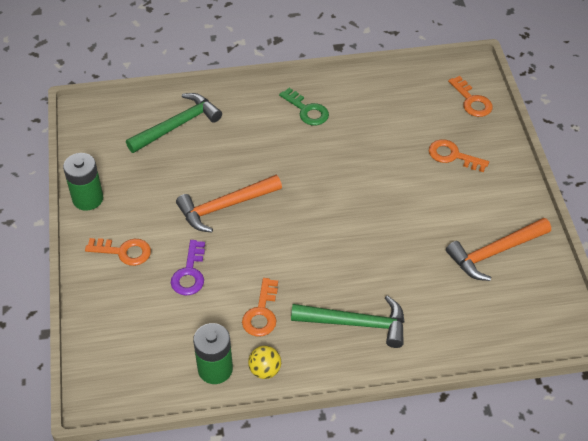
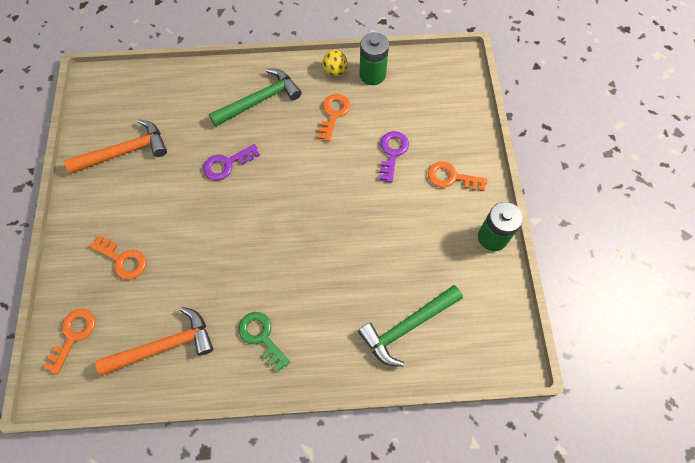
camera: 175 degrees left, 15 degrees up
(225, 206) = (359, 217): orange hammer -> orange hammer (164, 346)
(355, 323) = (259, 100): green hammer -> green hammer turned 135 degrees clockwise
(376, 247) = (227, 164): none -> purple key
(472, 101) = (73, 335): orange key -> orange key turned 45 degrees clockwise

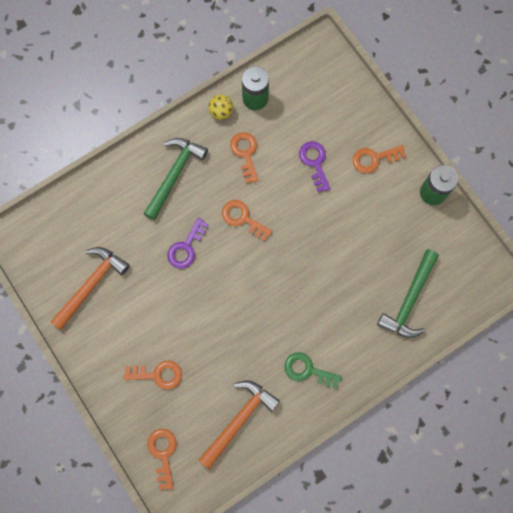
camera: 30 degrees left, 10 degrees up
(294, 166) = (242, 218): none -> orange key

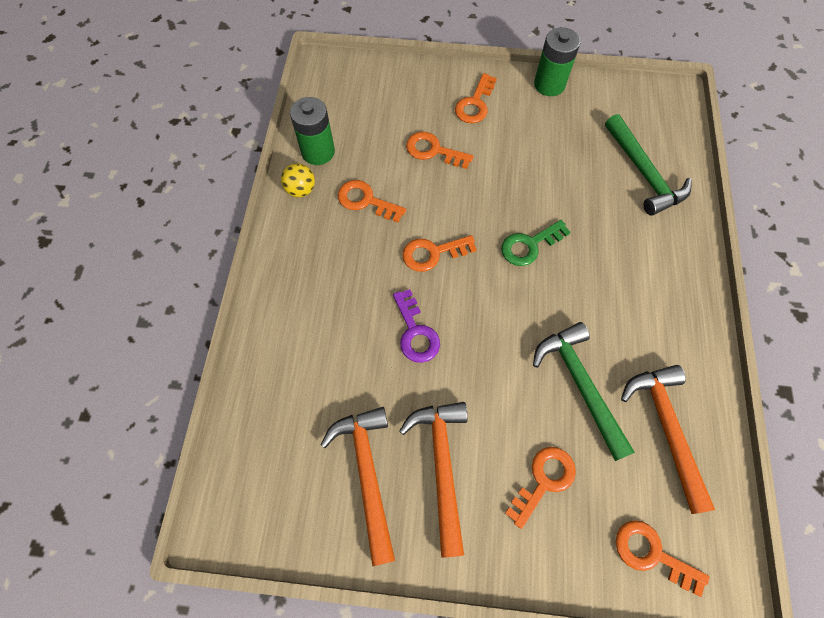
camera: 50 degrees left, 10 degrees down
(124, 318) = (441, 466): none -> orange hammer
(174, 175) = (323, 282): green hammer -> green hammer (580, 385)
(307, 370) = (654, 314): green key -> green key (529, 245)
(315, 162) = (433, 151): purple key -> orange key

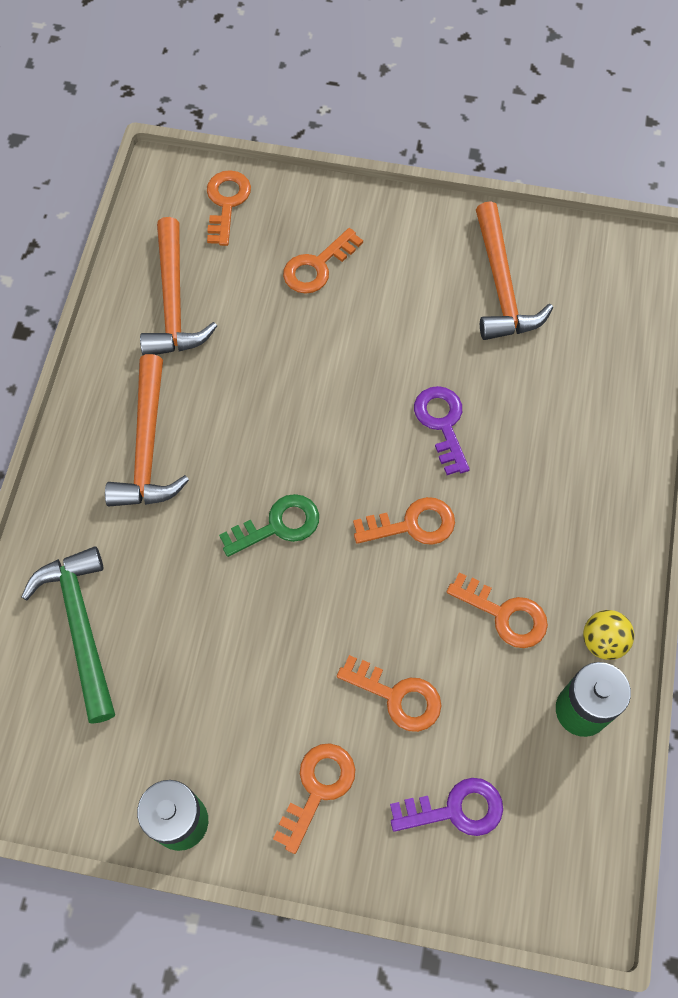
camera: 175 degrees left, 0 degrees up
(394, 100) = (455, 809): none -> purple key
(441, 466) = (422, 286): orange hammer -> orange hammer (147, 446)
(580, 385) = (255, 351): green hammer -> none
(652, 554) = (226, 203): orange key -> orange key turned 120 degrees counterclockwise

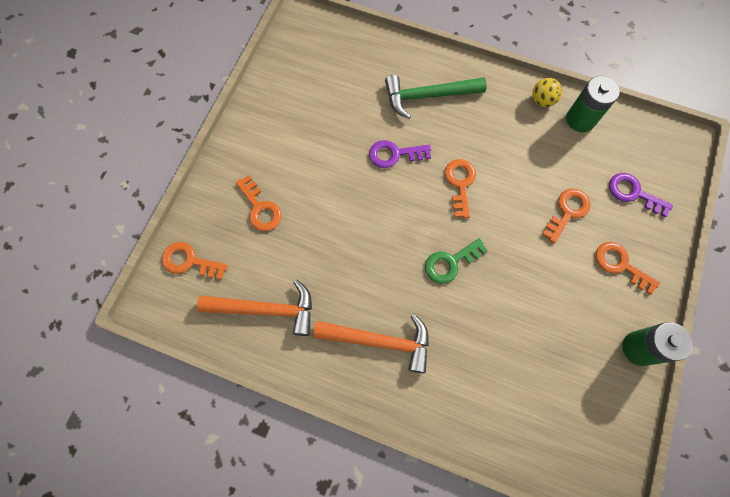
camera: 80 degrees left, 5 degrees up
(81, 627) = (508, 401): green hammer -> green hammer (428, 96)
(278, 525) = (450, 262): green key -> green key turned 105 degrees counterclockwise
(455, 809) = (633, 193): purple key -> purple key turned 60 degrees counterclockwise
(501, 285) = (302, 102): orange hammer -> none
(504, 614) = (522, 145): orange key -> none

